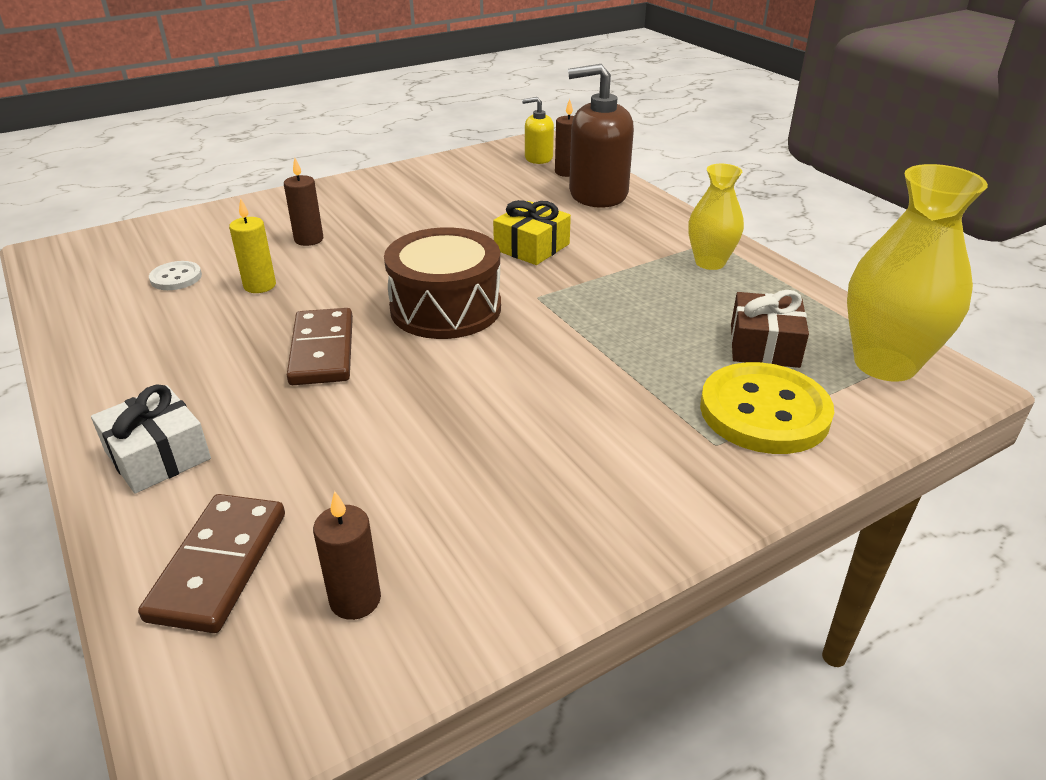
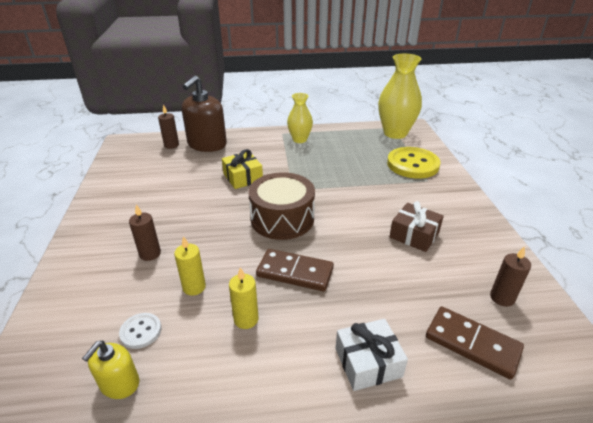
camera: 65 degrees left, 0 degrees up
(214, 337) = (246, 319): none -> yellow candle
(538, 158) = (142, 148): yellow soap dispenser -> yellow soap dispenser (119, 383)
(764, 345) = (370, 150): brown gift -> brown gift (414, 235)

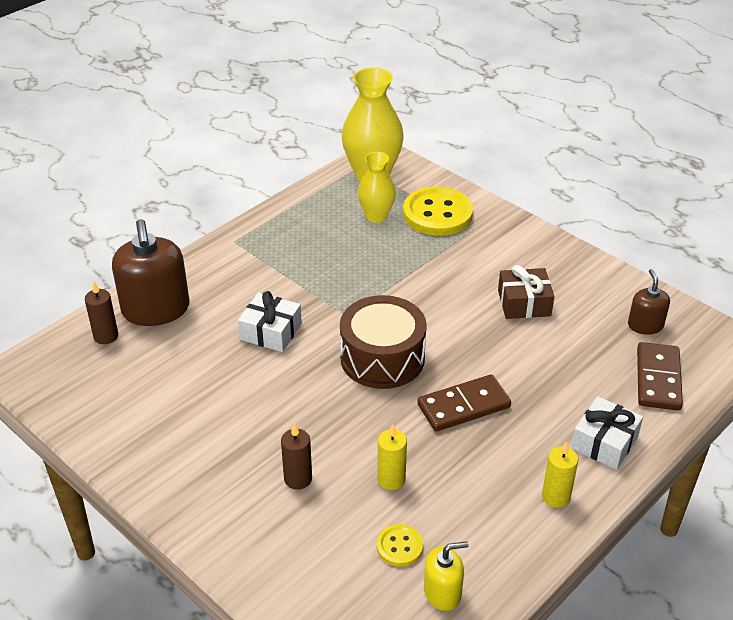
camera: 40 degrees left, 5 degrees up
(119, 383) = (442, 592): yellow soap dispenser -> yellow soap dispenser turned 90 degrees counterclockwise
(141, 331) = (399, 546): white button -> yellow button
(243, 177) = (271, 332): yellow gift -> white gift
(246, 319) = (475, 474): yellow candle -> yellow candle (556, 497)
(299, 139) = (269, 240): yellow vase -> yellow vase (376, 216)
(472, 344) = (658, 379): brown domino -> brown domino turned 75 degrees counterclockwise
(502, 298) = (645, 325): brown candle -> brown soap dispenser

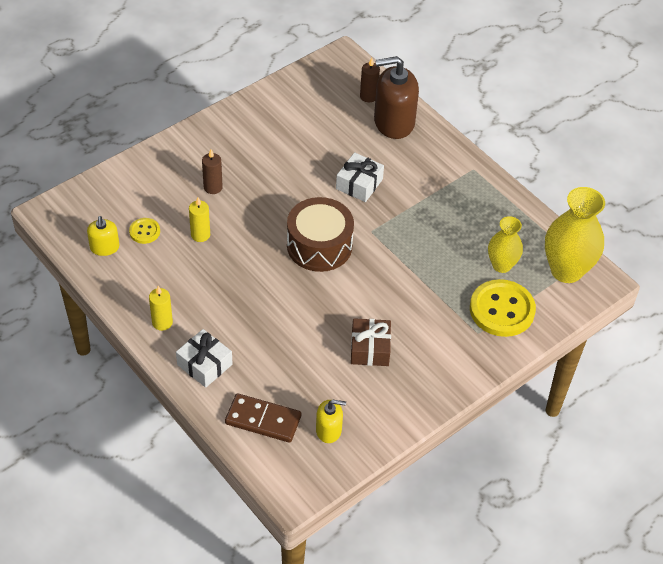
camera: 95 degrees right, 10 degrees up
(463, 406) = (259, 286): brown domino -> none
(645, 325) = (328, 430): brown soap dispenser -> yellow soap dispenser

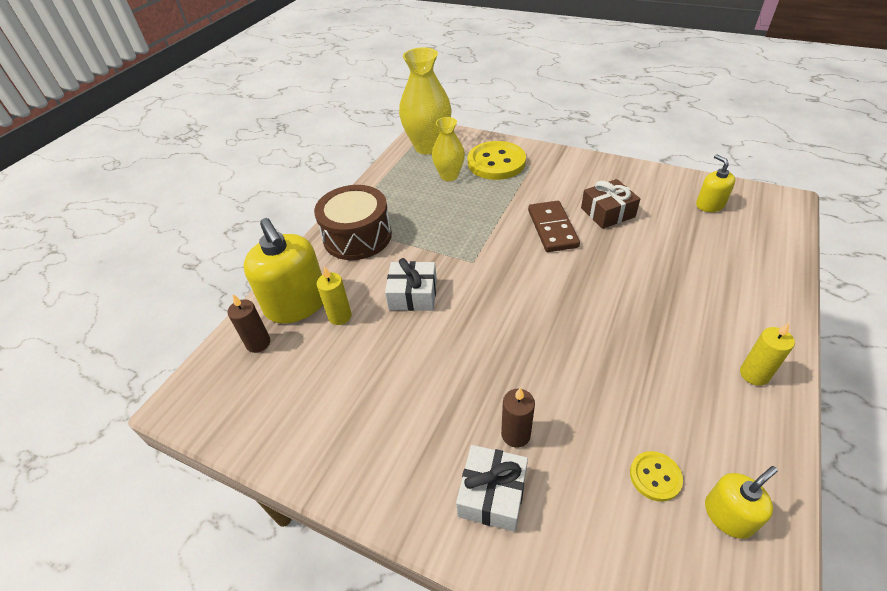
camera: 110 degrees left, 5 degrees down
(200, 235) = (602, 405): yellow candle -> yellow candle (340, 316)
(204, 364) = (754, 310): white gift -> white gift (492, 494)
(263, 420) = (752, 244): brown domino -> brown domino (552, 228)
(319, 246) = (523, 290): brown drum -> brown drum (357, 236)
(394, 122) = (296, 304): brown soap dispenser -> yellow soap dispenser

